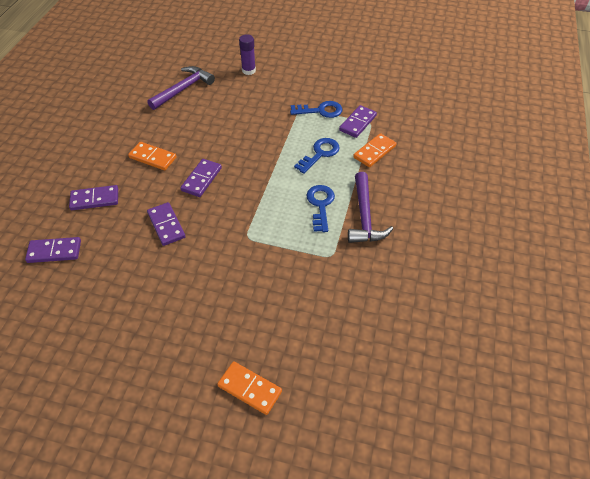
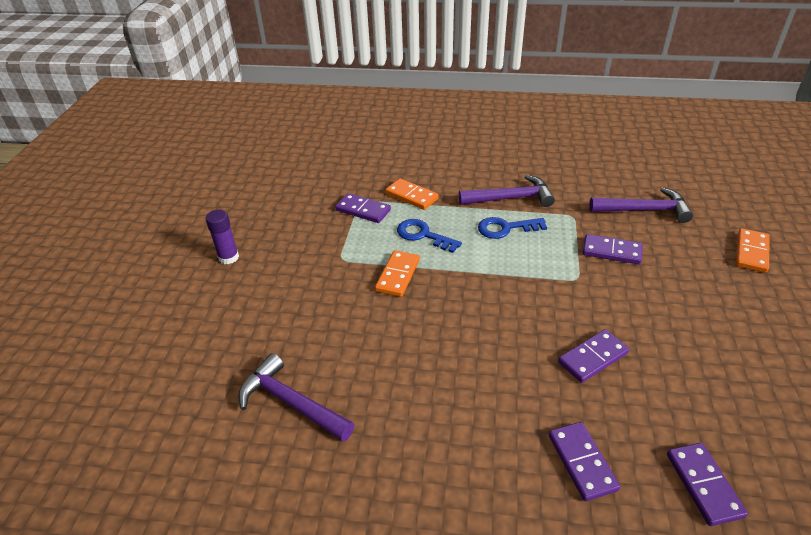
camera: 95 degrees left, 10 degrees down
(153, 157) = (469, 406): orange domino -> orange domino (397, 275)
(201, 179) = (498, 337): purple domino -> purple domino (611, 251)
(248, 70) = (244, 324): purple glue stick -> purple glue stick (228, 257)
(320, 111) = (341, 241): blue key -> none
(332, 318) = (644, 210): none -> purple hammer

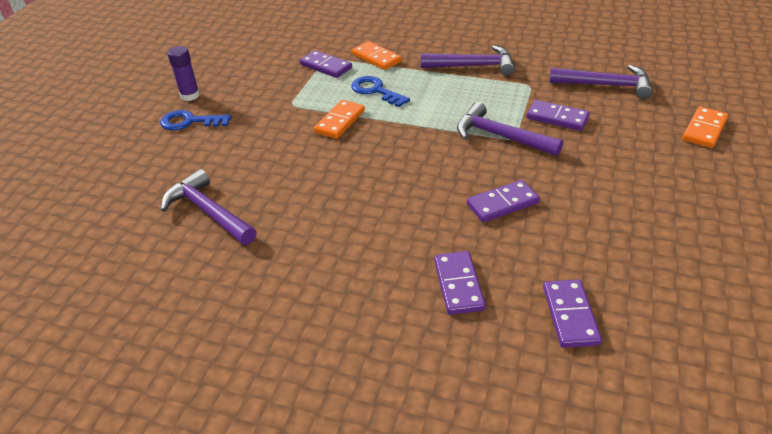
camera: 10 degrees right, 0 degrees up
(506, 228) = (458, 91): blue key -> blue key (190, 122)
(564, 278) = (500, 136): none -> purple hammer

